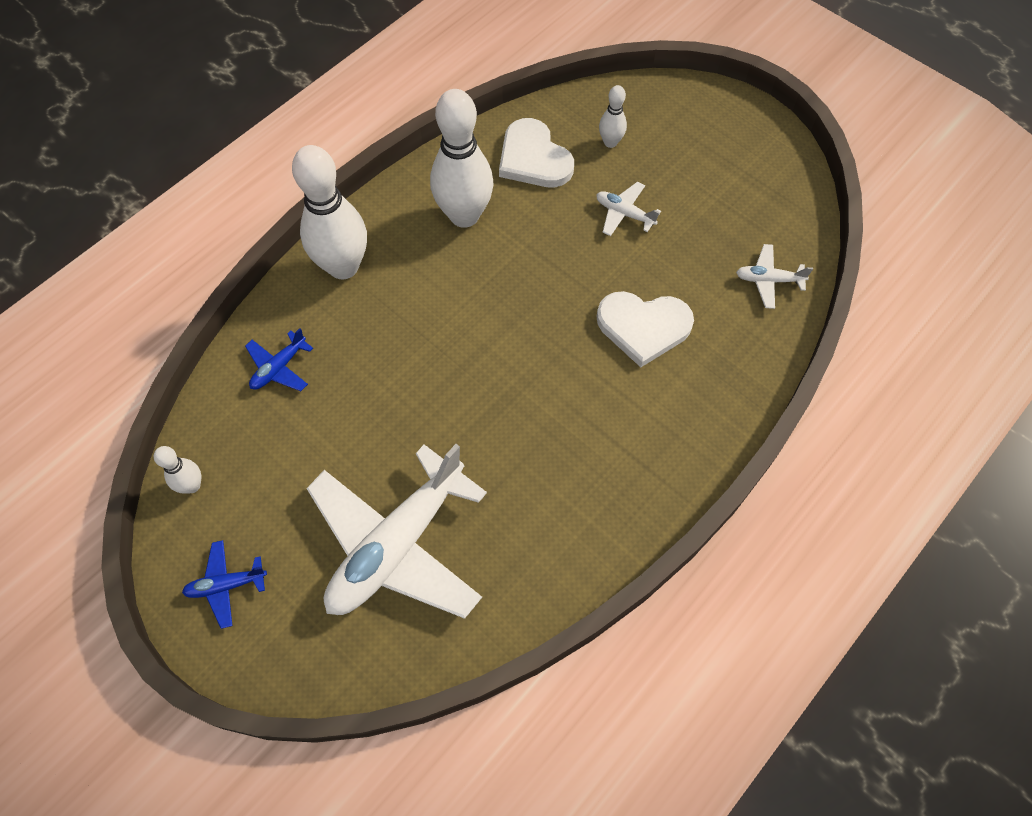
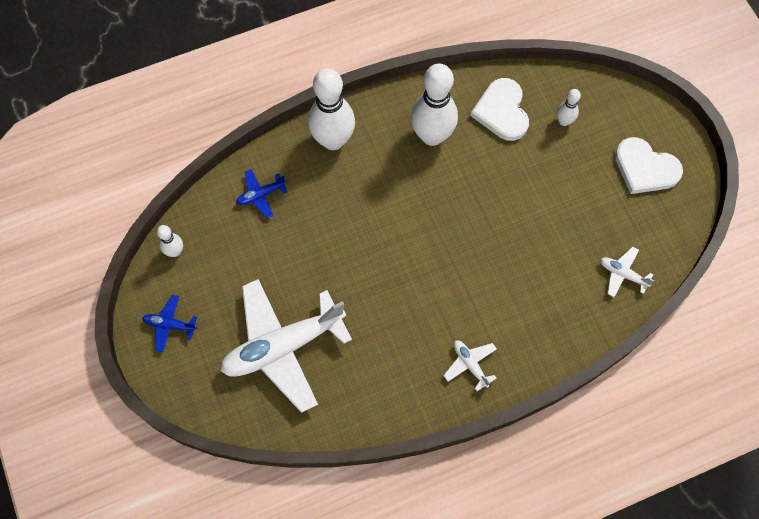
camera: 25 degrees right, 5 degrees up
(624, 213) = (545, 181): white plane -> white plane (470, 364)
(643, 327) = (515, 270): white heart -> white heart (645, 168)

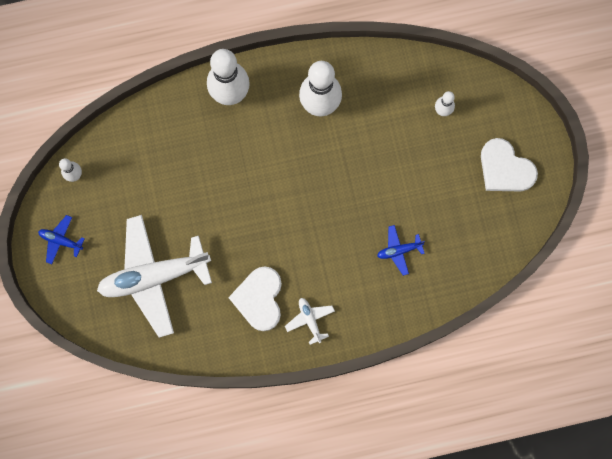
camera: 10 degrees right, 10 degrees up
(260, 195) = (157, 135): blue plane -> blue plane (399, 250)
(502, 111) = (388, 91): white heart -> white heart (259, 299)
(622, 274) = (460, 263): white plane -> none

